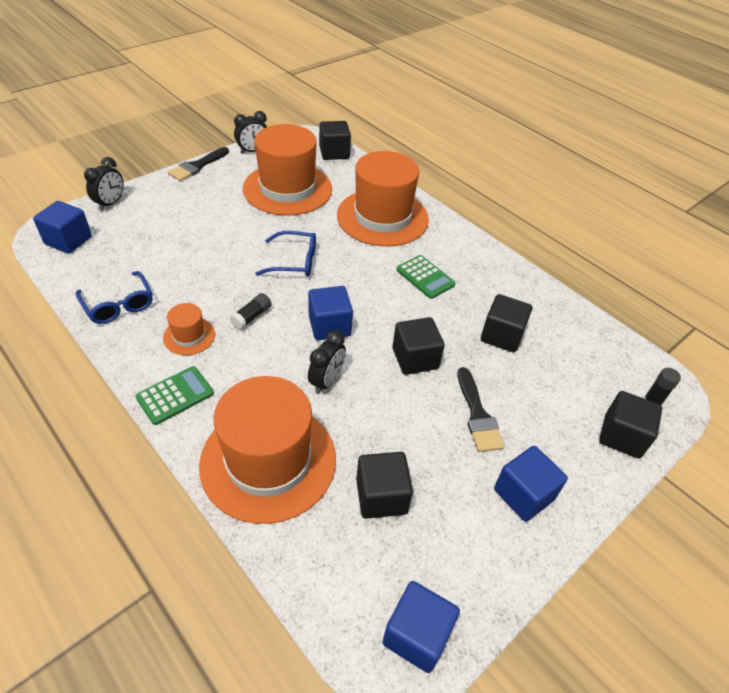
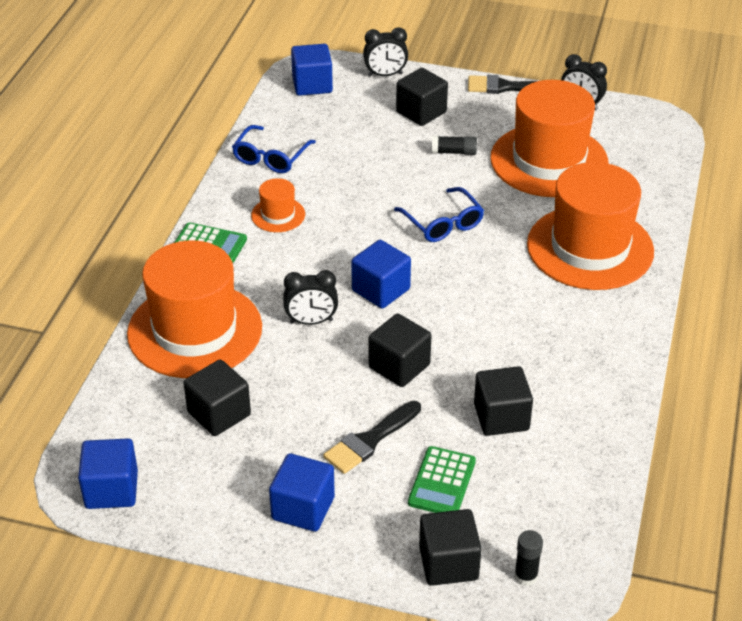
camera: 60 degrees right, 5 degrees down
(252, 316) = (339, 237): black glue stick -> black glue stick (454, 152)
(334, 153) = (660, 158): black cube -> black cube (421, 112)
(425, 277) = (527, 323): green calculator -> green calculator (442, 482)

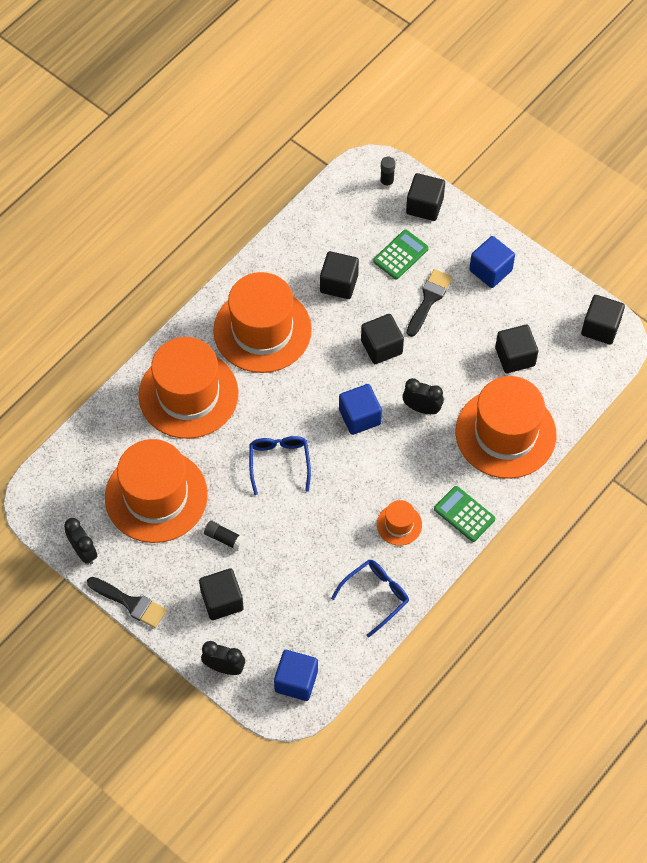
camera: 155 degrees left, 20 degrees up
(111, 490) = (600, 327): blue cube -> black cube
(369, 440) = (429, 299): black brush -> black brush turned 45 degrees counterclockwise
(558, 334) = (262, 330): none -> orange hat

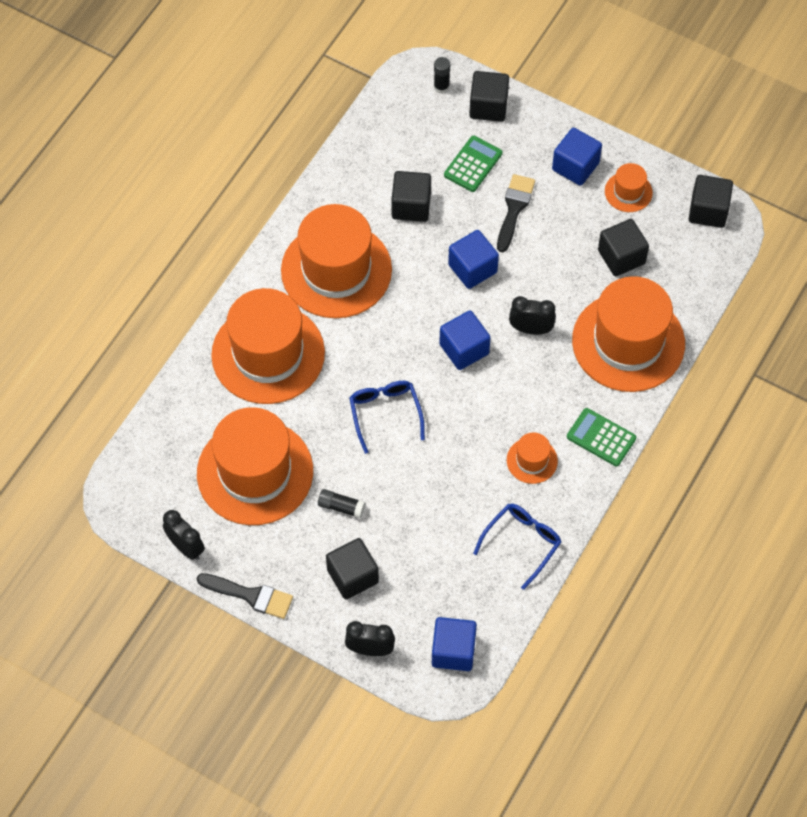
camera: 10 degrees left, 0 degrees up
(381, 347) = (472, 268): black cube -> blue cube
(533, 300) = (628, 192): none -> orange hat

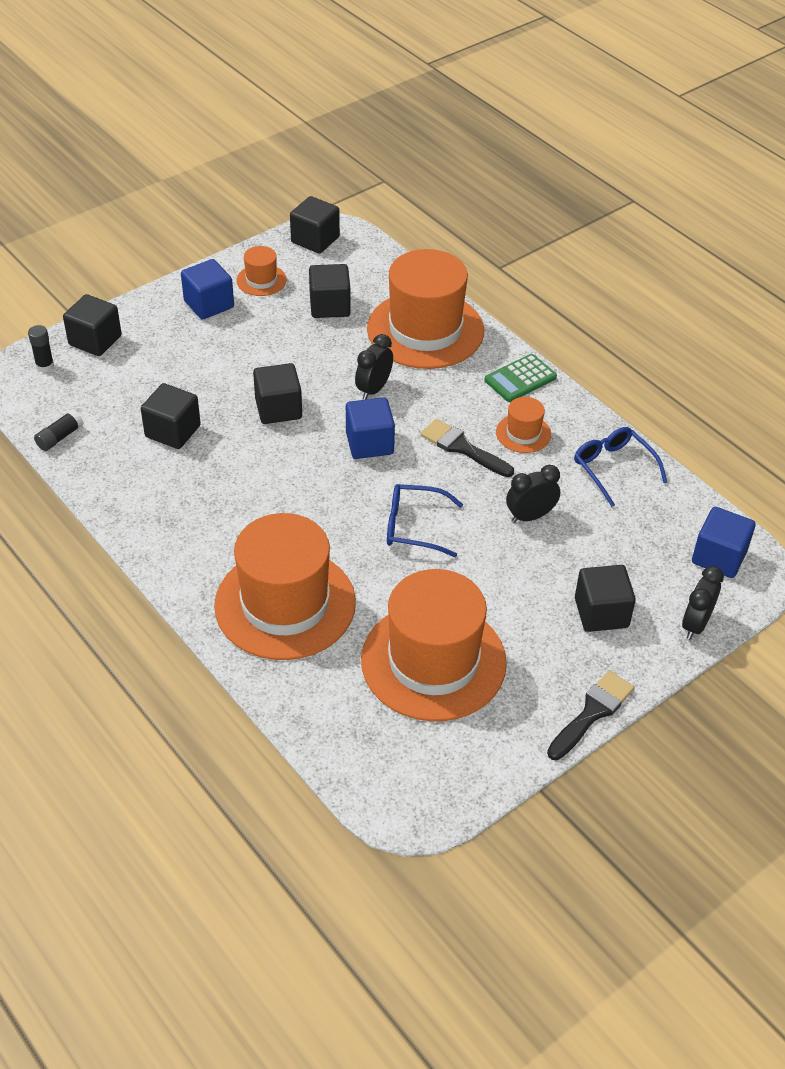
camera: 70 degrees left, 15 degrees down
(186, 547) = (504, 758): black clock -> black clock (530, 516)
(336, 270) = (213, 513): orange hat -> none
(341, 507) = (511, 597): black glue stick -> black glue stick (59, 437)
(472, 268) = (278, 409): blue cube -> black cube
(473, 164) = (155, 371): green calculator -> none
(514, 209) = (228, 359): black brush -> black brush (462, 448)

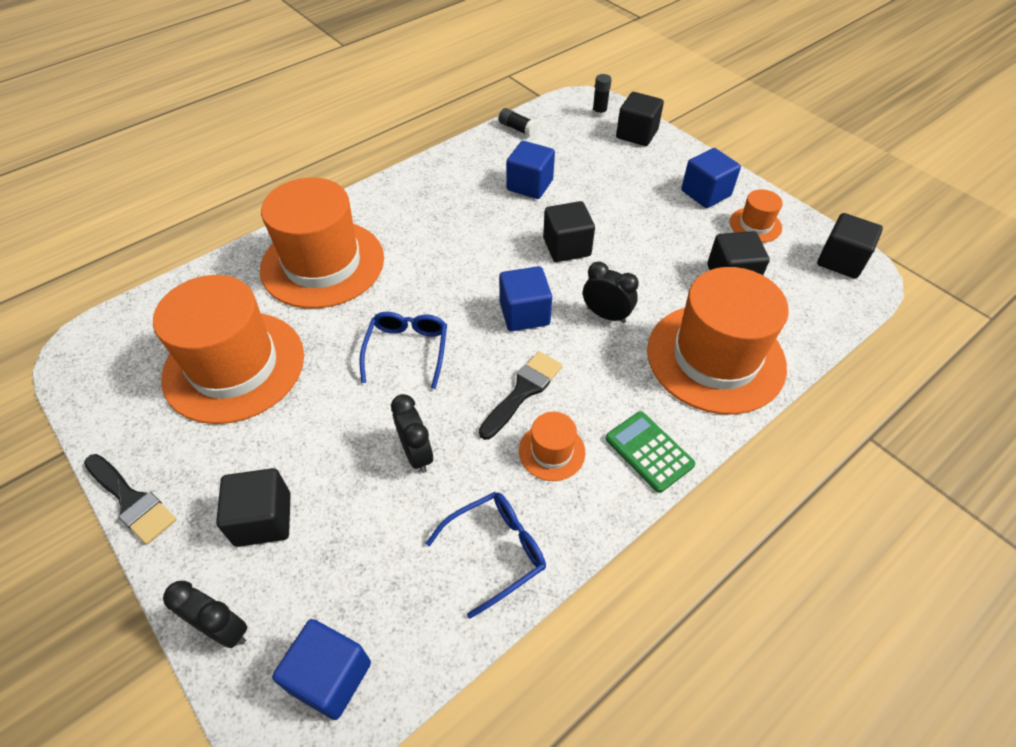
camera: 90 degrees right, 5 degrees up
(173, 431) = (530, 185): black cube -> blue cube

